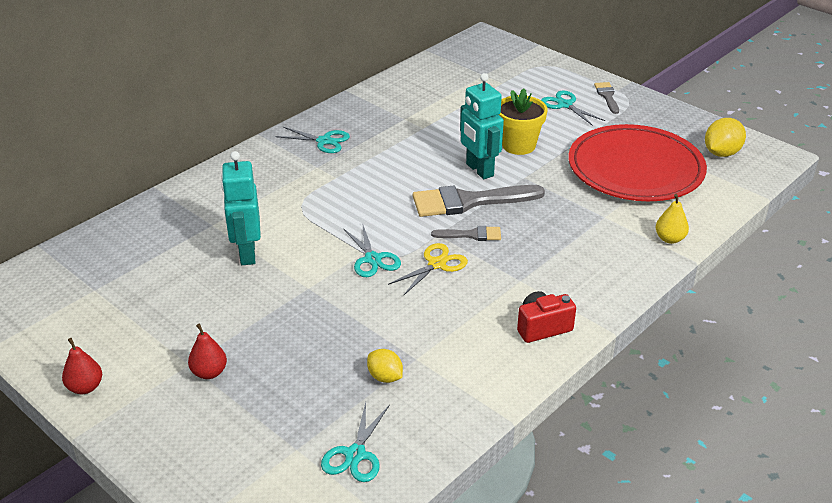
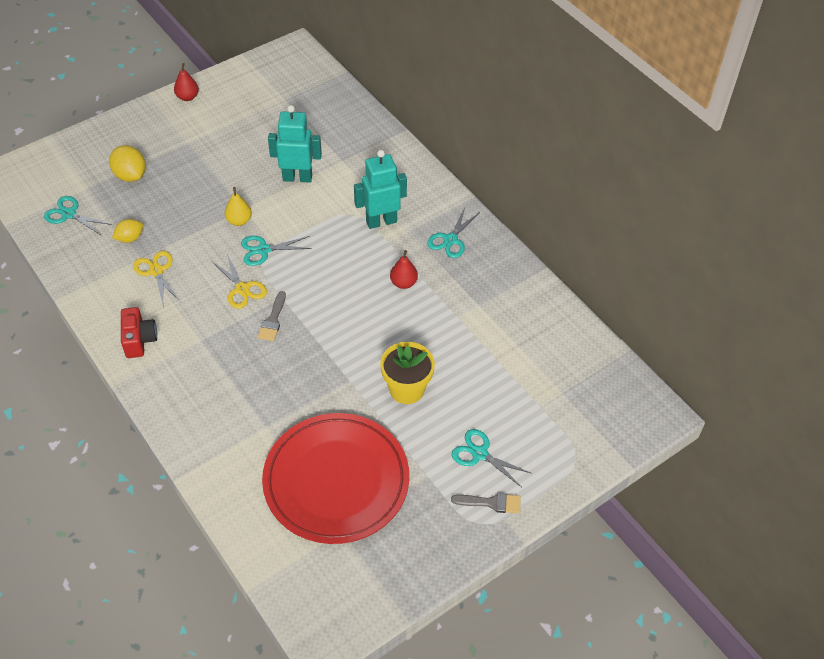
camera: 100 degrees right, 15 degrees up
(209, 372) = (175, 152): red pear -> red pear (403, 283)
(433, 338) = (156, 271): none -> yellow scissors
(469, 201) = (322, 328): grey brush -> none
(479, 170) = (371, 347): turquoise robot -> turquoise robot (381, 221)
(565, 105) = (480, 454): turquoise scissors -> turquoise scissors turned 120 degrees counterclockwise
(669, 239) = (214, 470): yellow pear -> yellow pear (239, 221)
(721, 153) = (343, 579): yellow lemon -> yellow lemon (130, 175)

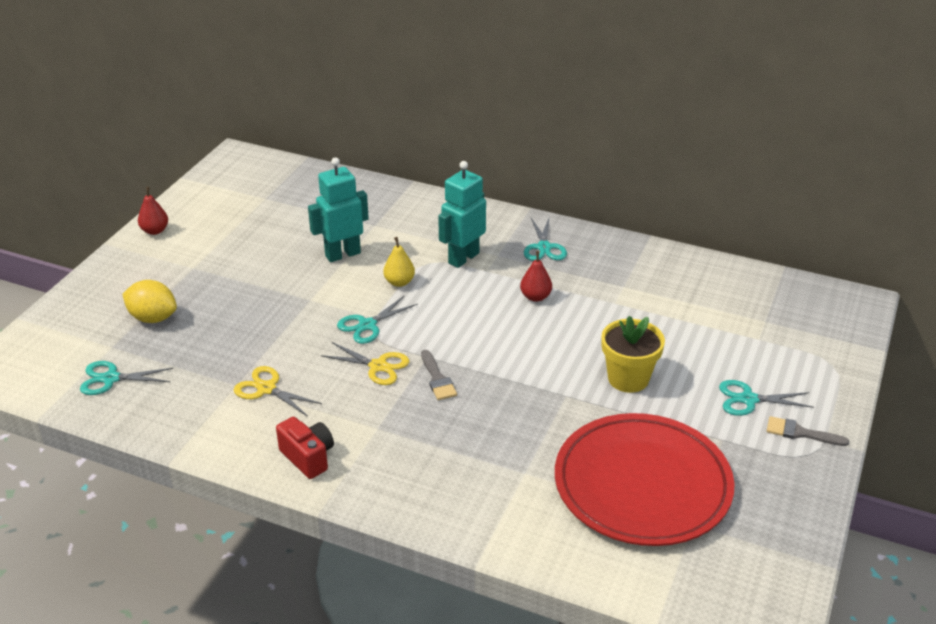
camera: 30 degrees left, 15 degrees down
(130, 238) = (207, 372): yellow lemon -> none
(239, 221) = (316, 311): yellow pear -> yellow pear (399, 282)
(491, 503) = (800, 433): grey brush -> grey brush turned 135 degrees counterclockwise

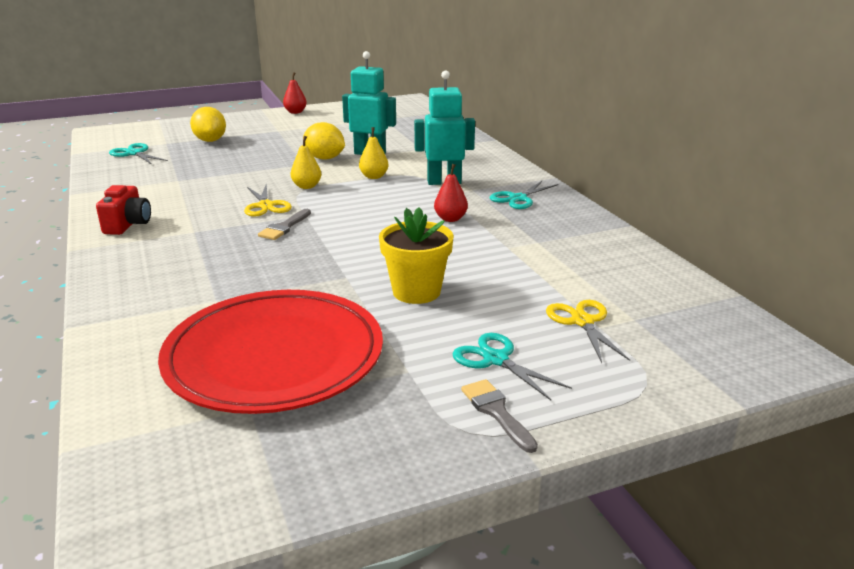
camera: 45 degrees right, 10 degrees down
(266, 388) = (186, 188): yellow scissors -> yellow scissors (582, 321)
(315, 282) = (325, 158): none -> yellow lemon
(367, 325) = (307, 186): turquoise scissors -> yellow pear

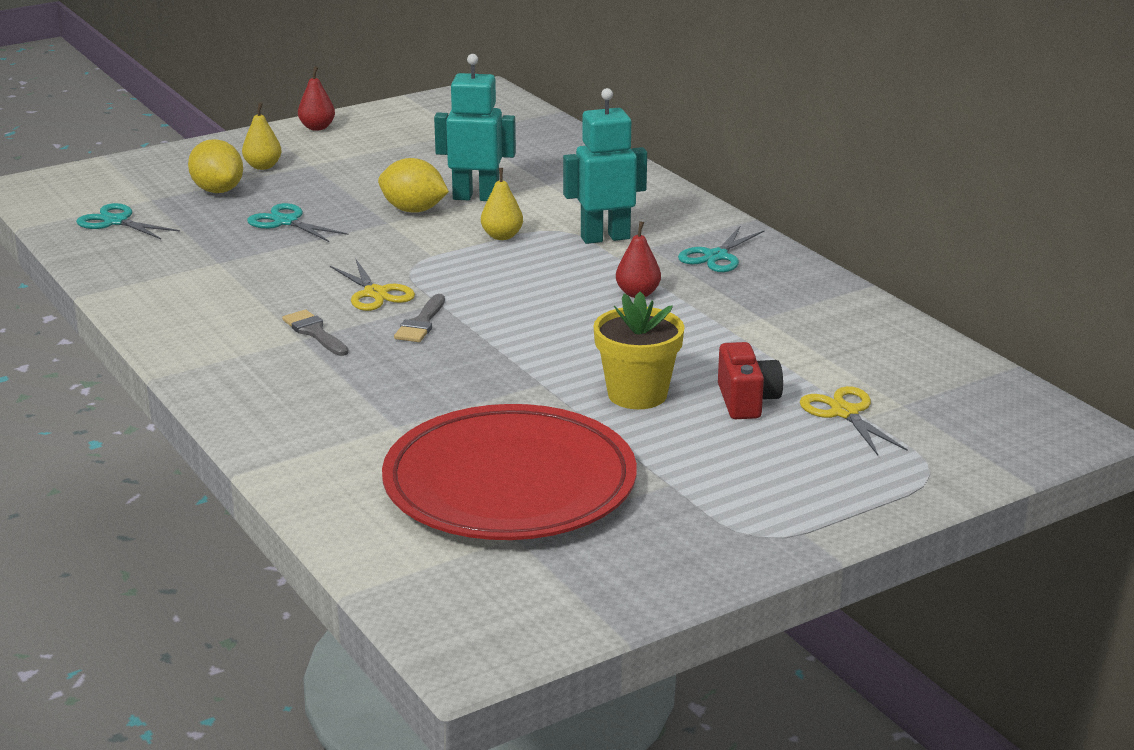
camera: 10 degrees left, 0 degrees up
(128, 225) = (201, 337): red camera -> red camera (746, 401)
(307, 186) = (414, 259): yellow pear -> yellow pear (263, 166)
(496, 359) = (761, 463): turquoise scissors -> turquoise scissors (286, 222)
(496, 412) = (780, 515): grey brush -> grey brush (314, 332)

